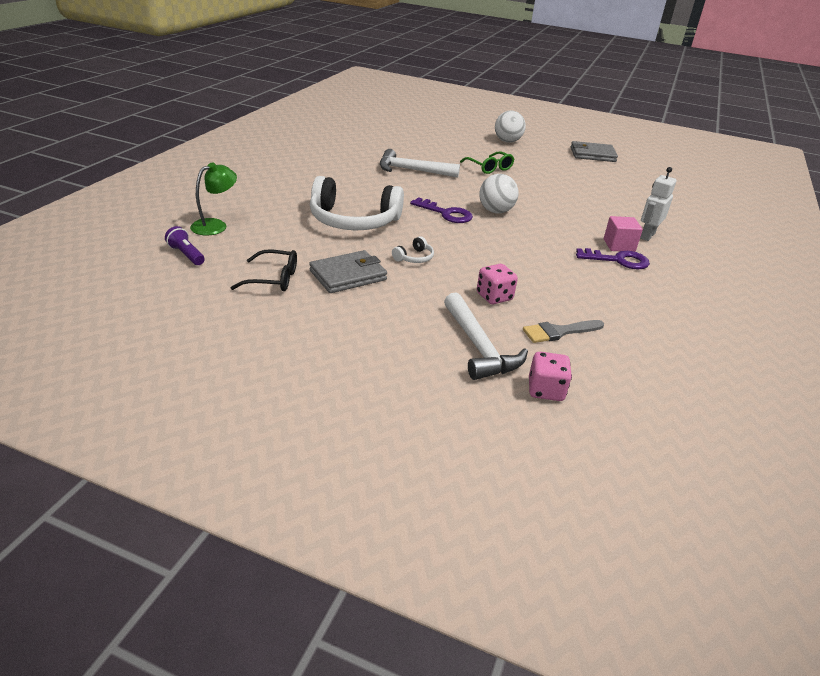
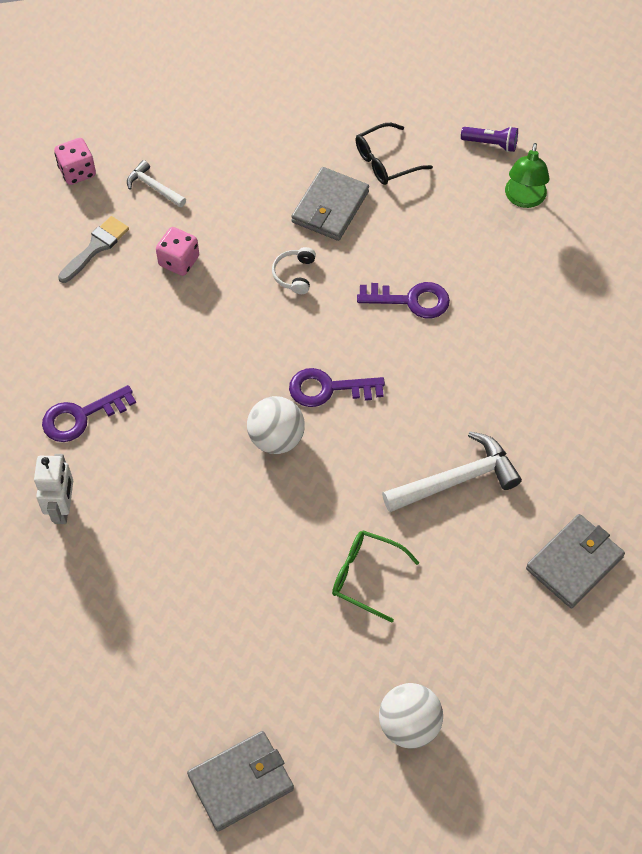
camera: 150 degrees right, 25 degrees up
(353, 220) = (410, 300): white headphones -> purple key
(389, 141) = (574, 563): none -> grey wallet
(479, 347) = (154, 187): white hammer -> white hammer, size x0.55
(619, 245) = (91, 455): pink cube -> none

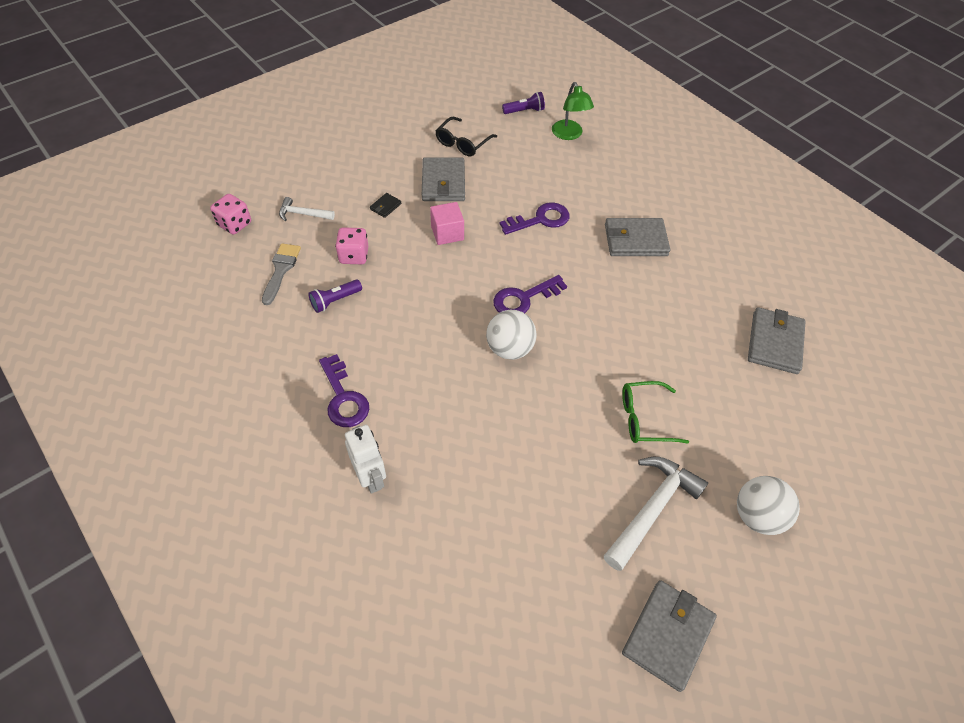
camera: 30 degrees left, 5 degrees down
(81, 416) = (343, 397): purple key -> purple key turned 60 degrees counterclockwise
(131, 306) = (335, 301): none -> purple flashlight
(247, 213) = (385, 206): none -> black wallet
(295, 274) = (447, 233): white headphones -> pink cube
(456, 480) = (656, 322): white hammer -> white hammer (651, 509)
(505, 372) = (635, 240): none -> grey wallet

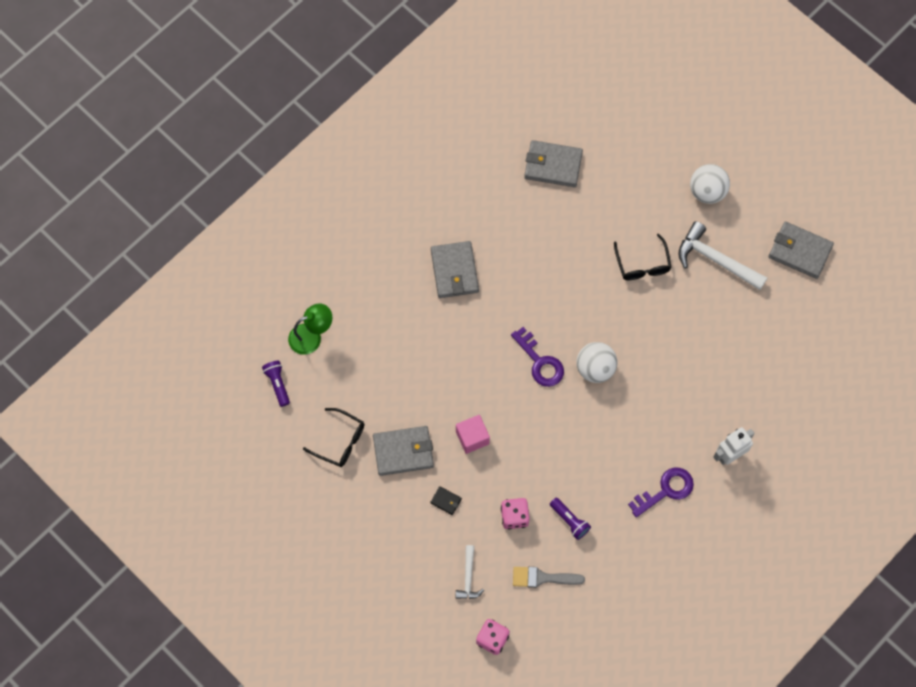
camera: 95 degrees left, 15 degrees up
(540, 220) = (441, 356): purple key -> none
(644, 418) = (642, 264): green glasses -> black glasses

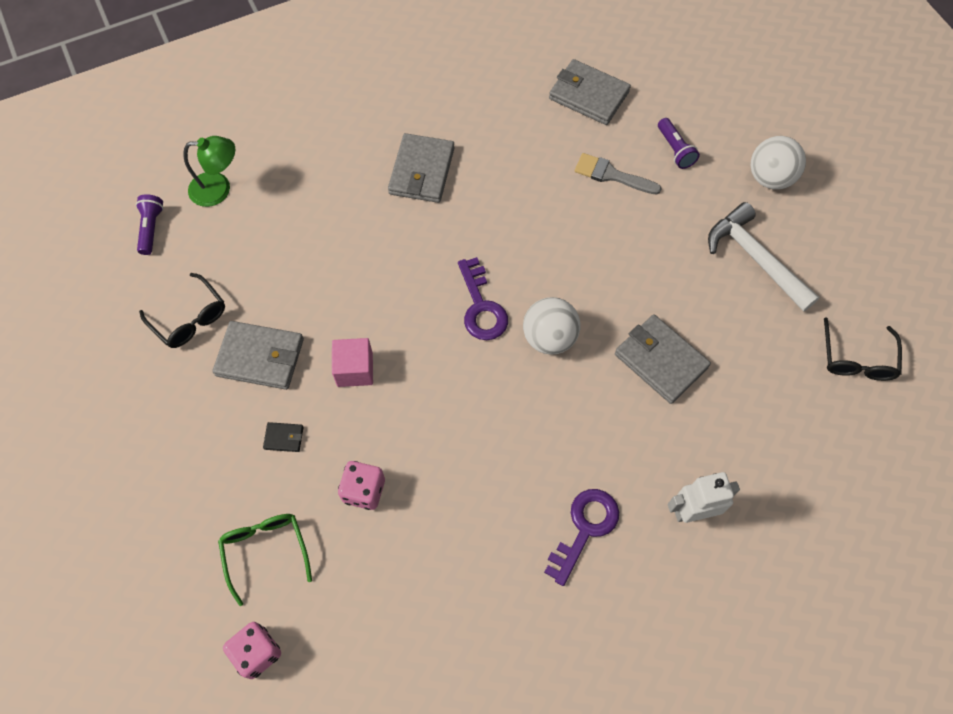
camera: 20 degrees right, 5 degrees down
(446, 501) = (284, 438): black wallet -> black wallet turned 45 degrees counterclockwise
(468, 577) = (265, 551): white hammer -> green glasses
(543, 578) = (365, 590): grey brush -> grey brush (612, 175)
(569, 520) = (435, 523): purple flashlight -> purple flashlight (675, 150)
(642, 264) = (658, 234): black glasses -> black glasses (857, 359)
(665, 490) = (584, 529): purple key -> purple key turned 45 degrees counterclockwise
(800, 251) = (871, 282): grey wallet -> grey wallet (660, 361)

